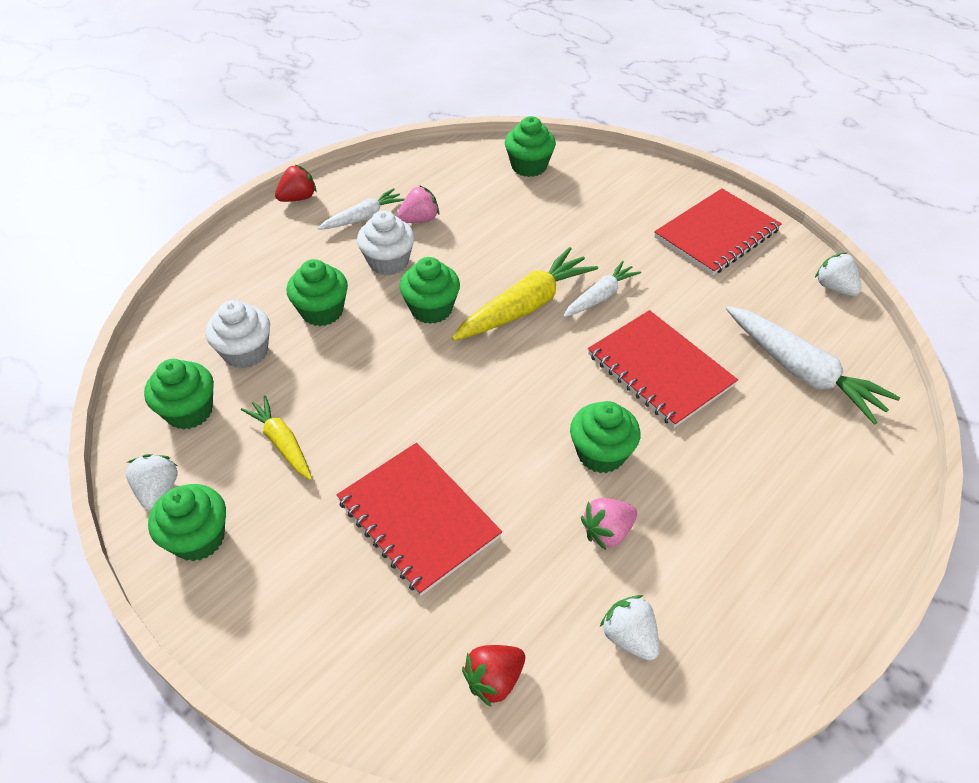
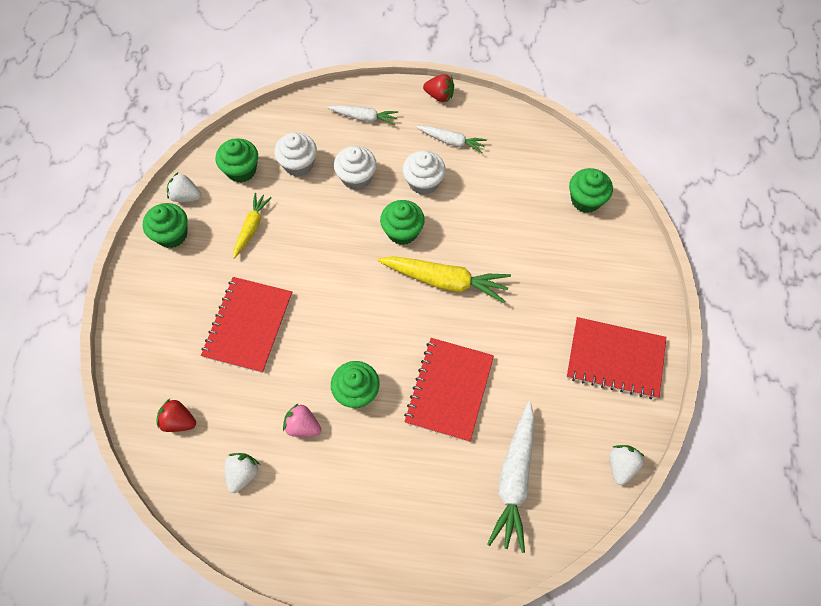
camera: 55 degrees right, 15 degrees up
(158, 491) = (186, 196): white strawberry -> white strawberry turned 120 degrees counterclockwise
(322, 311) = (356, 177): green cupcake -> white cupcake
(419, 219) = (475, 172): pink strawberry -> none
(600, 296) = (489, 319): white carrot -> white carrot (364, 117)

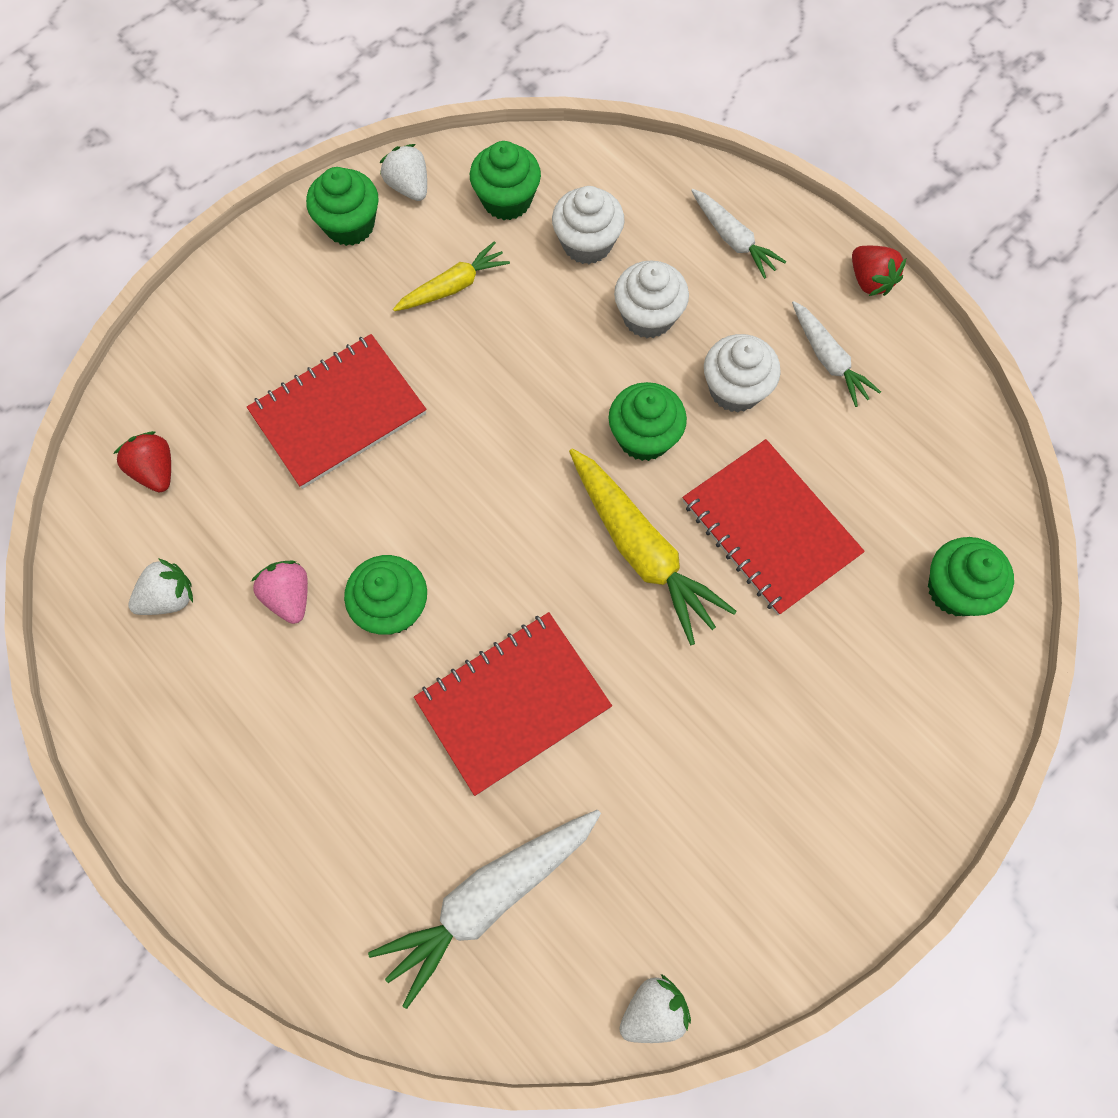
camera: 40 degrees right, 5 degrees up
(615, 359) = (785, 854): red notebook -> red notebook (770, 528)

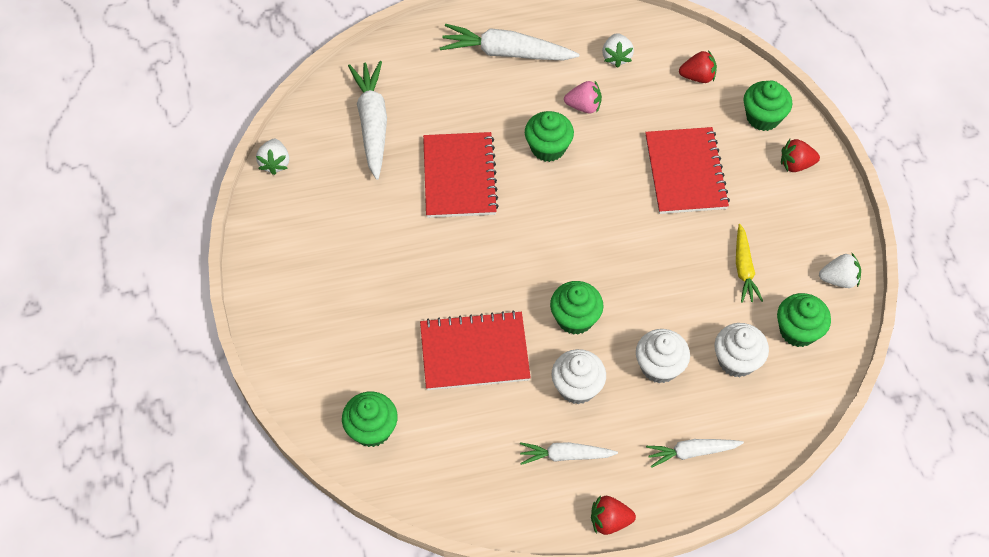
camera: 120 degrees right, 10 degrees down
(237, 766) = (506, 53): none -> white carrot
(254, 293) = (796, 164): none -> red strawberry
(349, 225) = (823, 233): green cupcake -> green cupcake (763, 117)
(641, 550) = (504, 279): yellow carrot -> none

